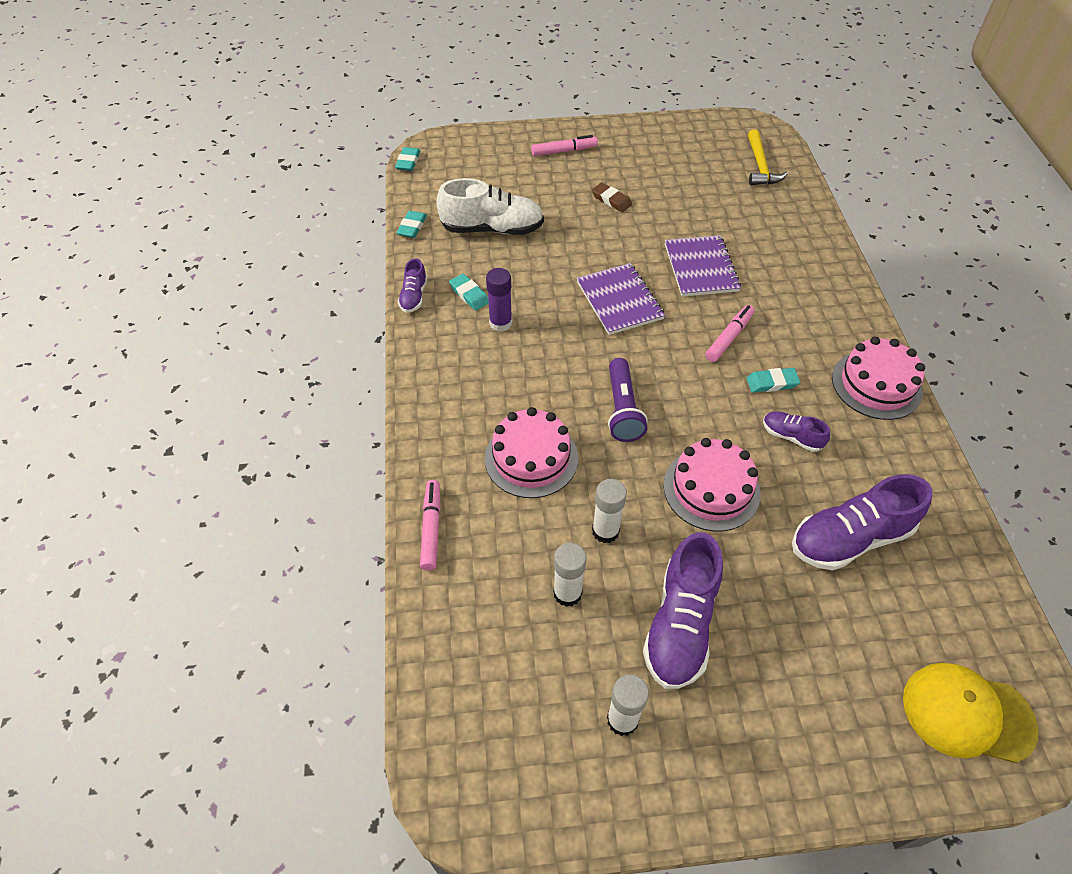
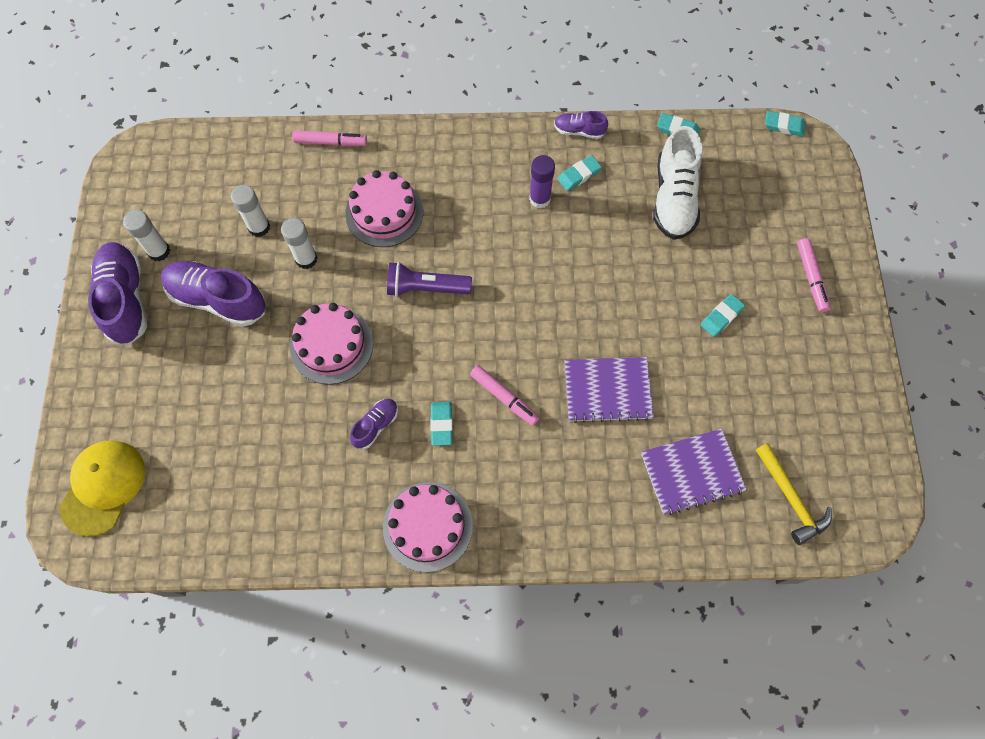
camera: 95 degrees right, 15 degrees up
(611, 200) = (721, 317): brown eraser -> turquoise eraser
(619, 300) = (563, 304): purple notebook -> purple notebook (692, 472)
(760, 166) = (791, 498): yellow hammer -> yellow hammer turned 120 degrees counterclockwise
(850, 538) = (264, 446): purple shoe -> purple shoe (126, 299)

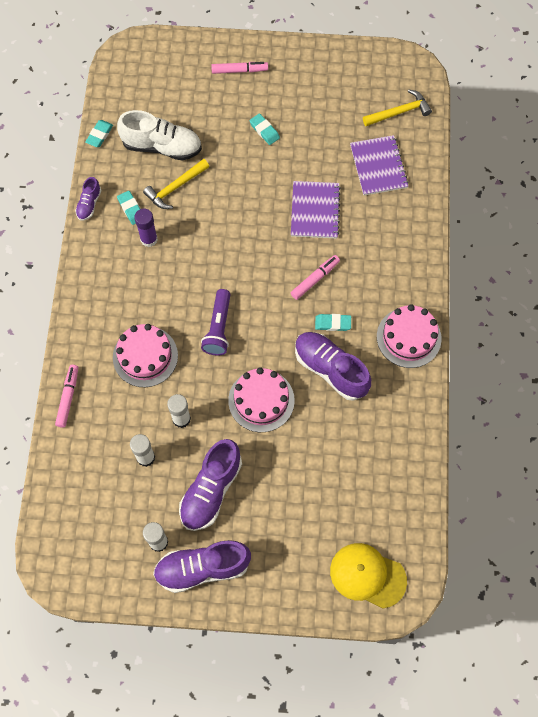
camera: 85 degrees left, 0 degrees up
(376, 426) = (330, 369): purple shoe -> purple shoe, size x1.95
(616, 220) = (175, 188): none -> yellow hammer
(784, 126) = (108, 64): turquoise eraser -> none

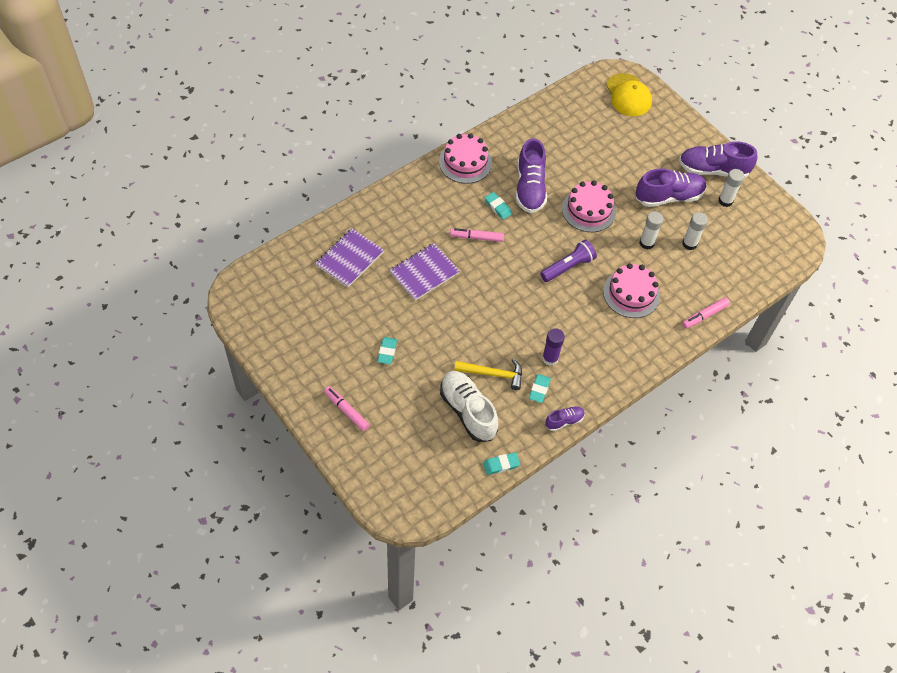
camera: 135 degrees left, 10 degrees down
(202, 568) = (713, 170): purple shoe -> purple shoe turned 150 degrees clockwise
(399, 112) = (288, 276): yellow hammer -> none

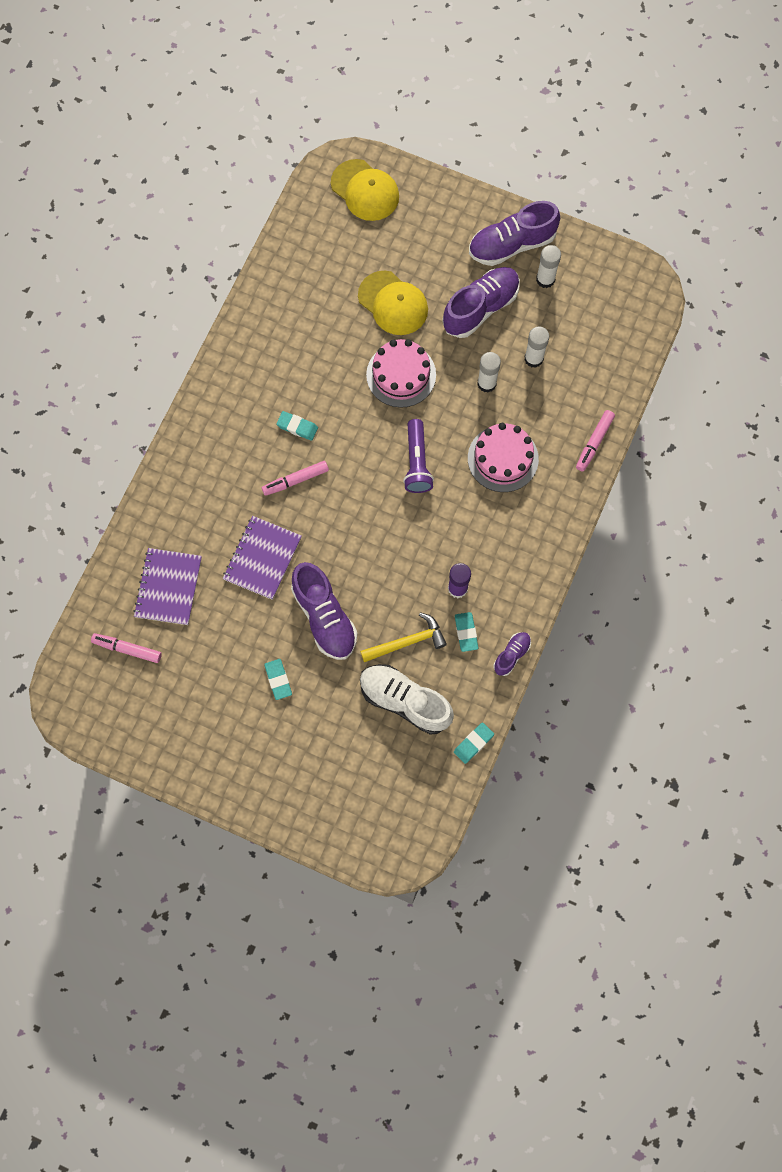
camera: 25 degrees left, 15 degrees up
(346, 410) = (275, 775): pink marker -> pink marker (127, 649)
(465, 162) = (227, 386): pink cake -> none
(530, 188) = (319, 381): purple shoe -> purple shoe (324, 617)
(568, 267) = (417, 462): purple flashlight -> purple flashlight turned 150 degrees clockwise
(608, 166) = (393, 303): none -> yellow cap

